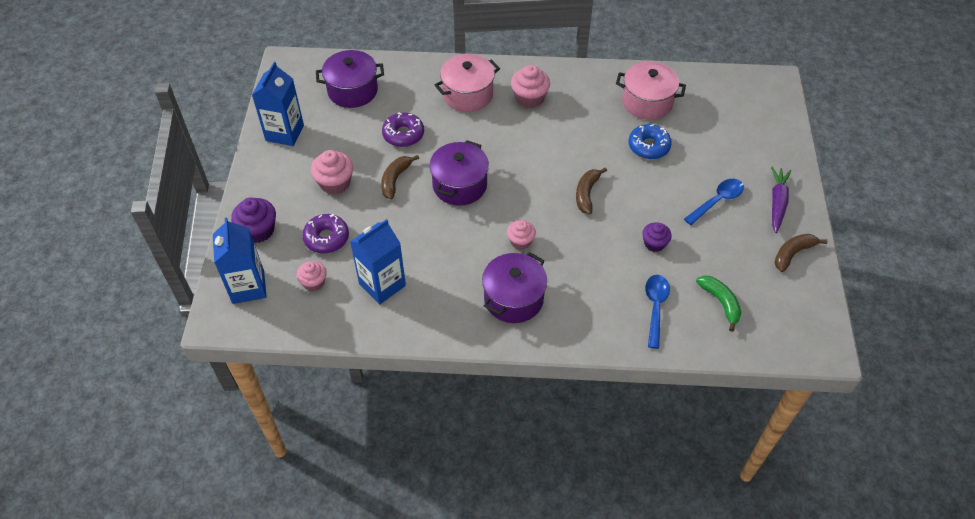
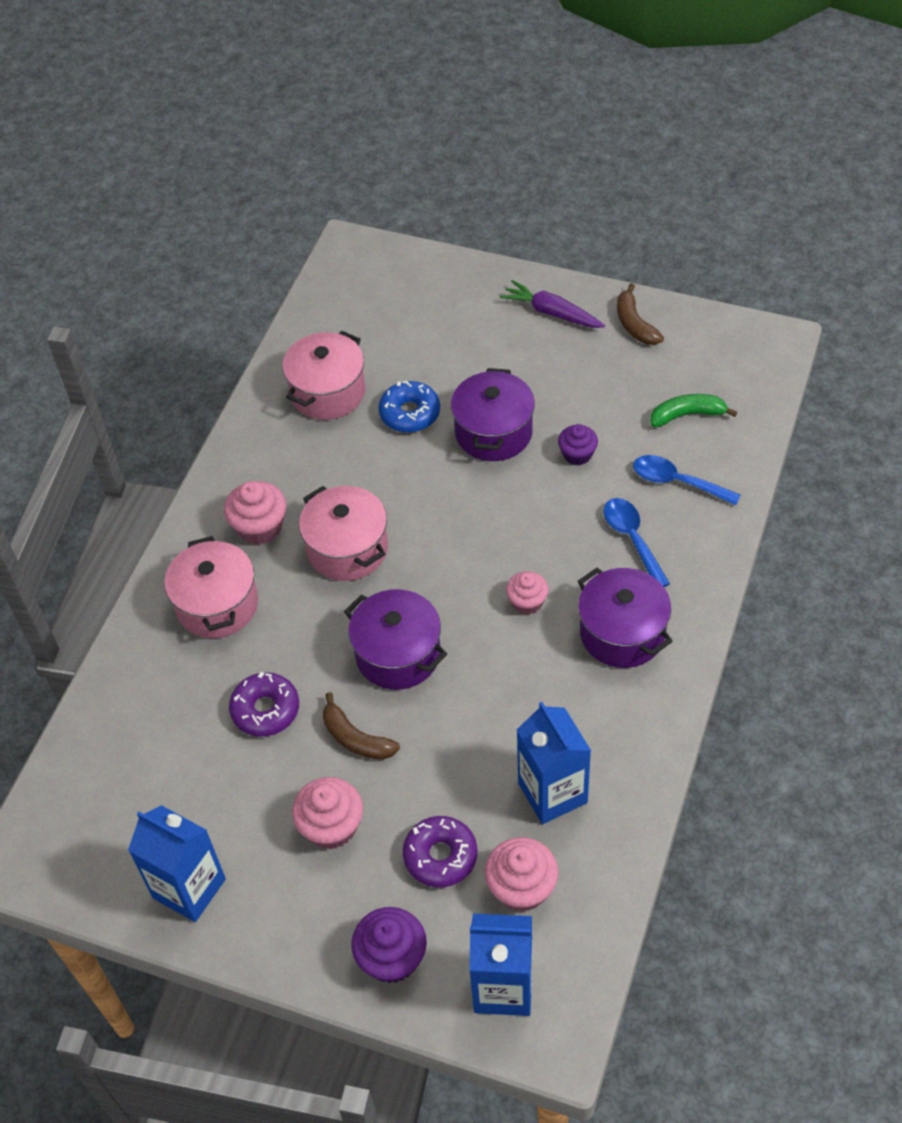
camera: 70 degrees left, 0 degrees up
(314, 282) = (521, 887): pink cupcake -> pink cupcake, size x1.53
(352, 90) = (135, 767): purple pot -> purple pot (493, 432)
(529, 142) = (347, 549): none -> pink pot
(586, 194) = (469, 505): brown banana -> none
(717, 201) = (529, 370): blue spoon -> blue spoon (632, 539)

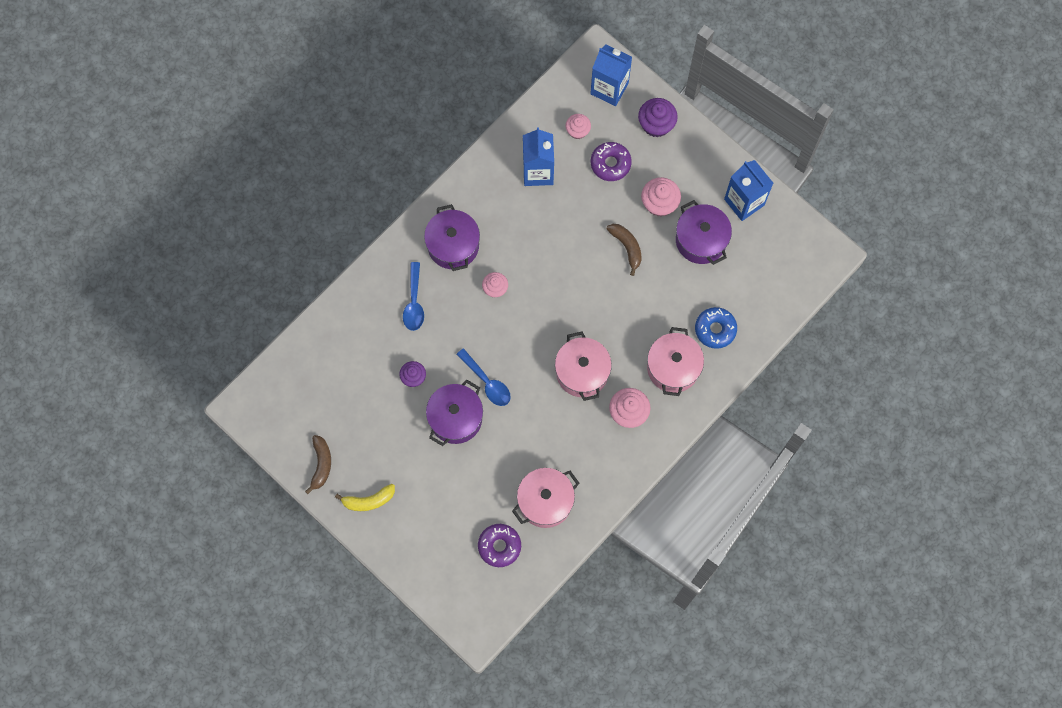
camera: 160 degrees left, 20 degrees up
(265, 710) = (669, 286): purple donut -> purple donut (499, 546)
(398, 654) = (582, 288): purple pot -> purple pot (701, 240)
(410, 413) = (500, 458): blue donut -> blue donut (715, 329)
(521, 887) = (577, 131): pink cupcake -> pink cupcake, size x0.65
(552, 313) = (368, 500): purple carrot -> yellow banana
(677, 482) = (366, 329): blue spoon -> blue spoon (487, 382)
(687, 415) = (331, 375): green banana -> none

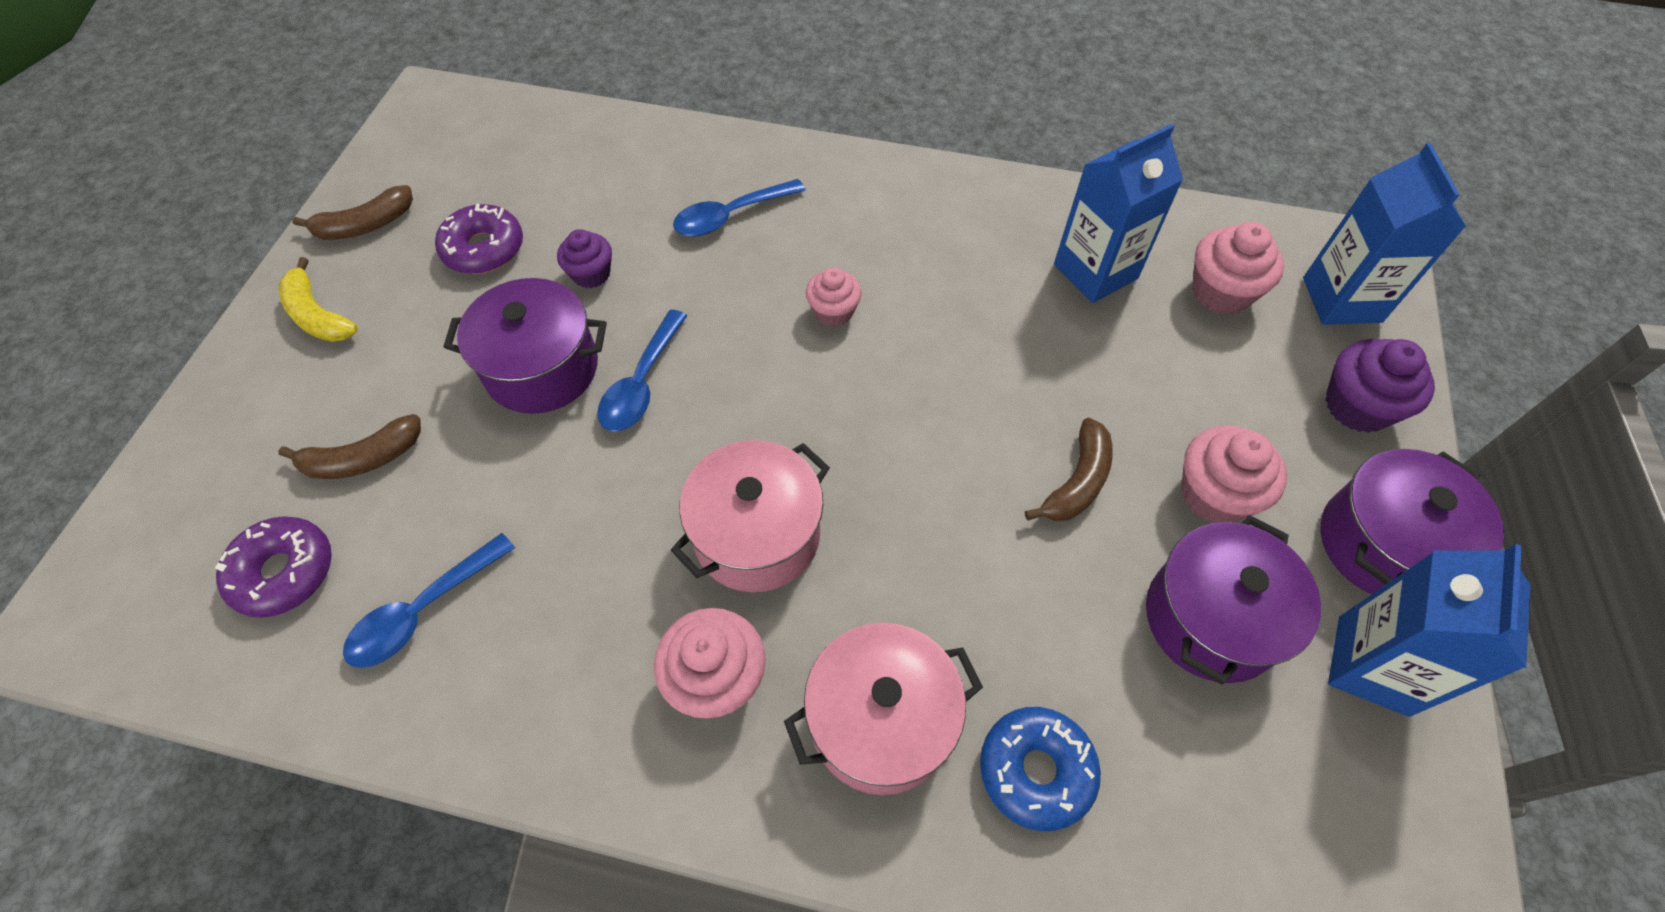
camera: 60 degrees right, 15 degrees down
(453, 245) = (868, 220): purple pot -> purple pot (1382, 544)
(461, 503) = (363, 459): none -> brown banana
(545, 501) = (423, 611): pink pot -> blue spoon
(577, 131) = (1221, 292): pink cupcake -> pink cupcake, size x1.53
(610, 164) = (1212, 370): purple donut -> purple donut (484, 249)

